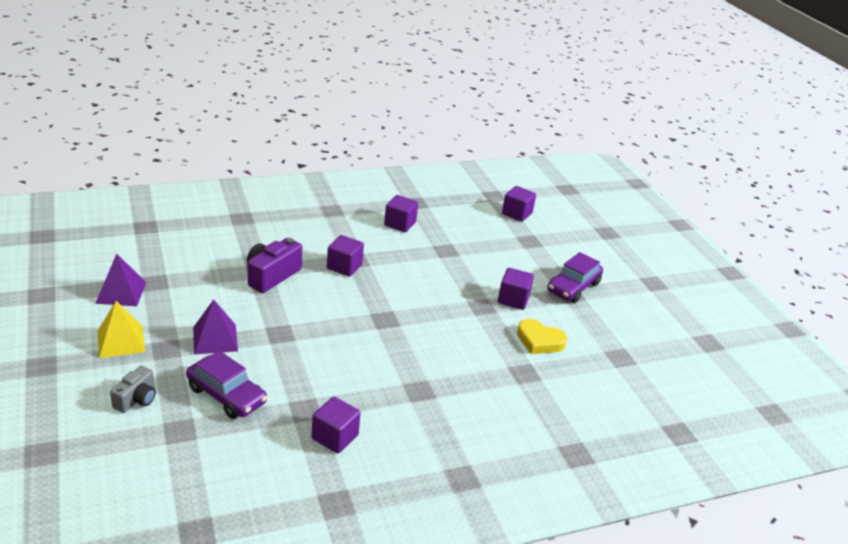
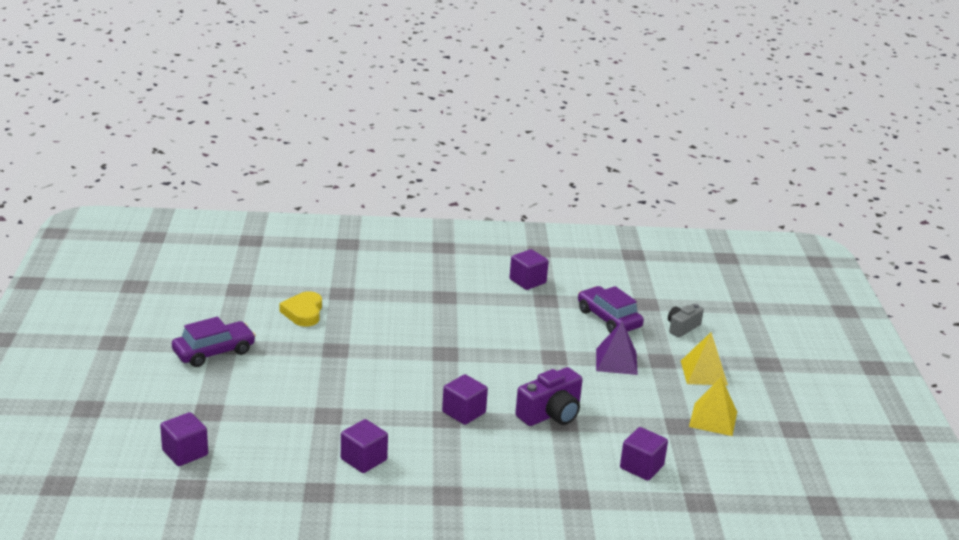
camera: 160 degrees left, 5 degrees down
(121, 292) = (713, 419): purple pyramid -> yellow pyramid
(513, 299) = (295, 350): purple cube -> purple cube (641, 467)
(539, 341) = (303, 312): yellow heart -> yellow heart turned 135 degrees counterclockwise

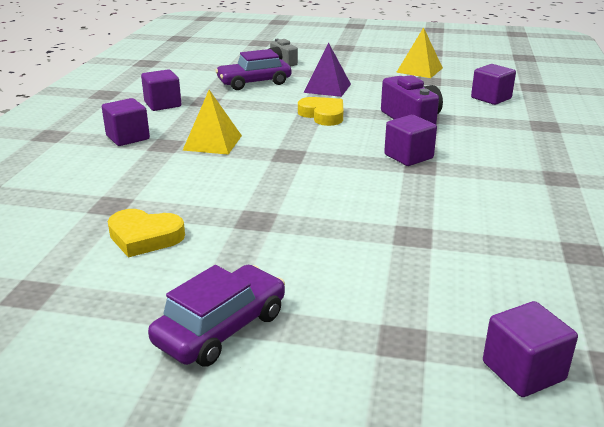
camera: 75 degrees left, 0 degrees up
(214, 352) = (221, 328): purple car -> purple car turned 60 degrees clockwise
(363, 459) = (507, 218): purple cube -> purple cube (128, 137)
(540, 363) = (323, 115): none -> yellow heart
(704, 372) = (352, 64): yellow pyramid -> yellow pyramid (212, 142)

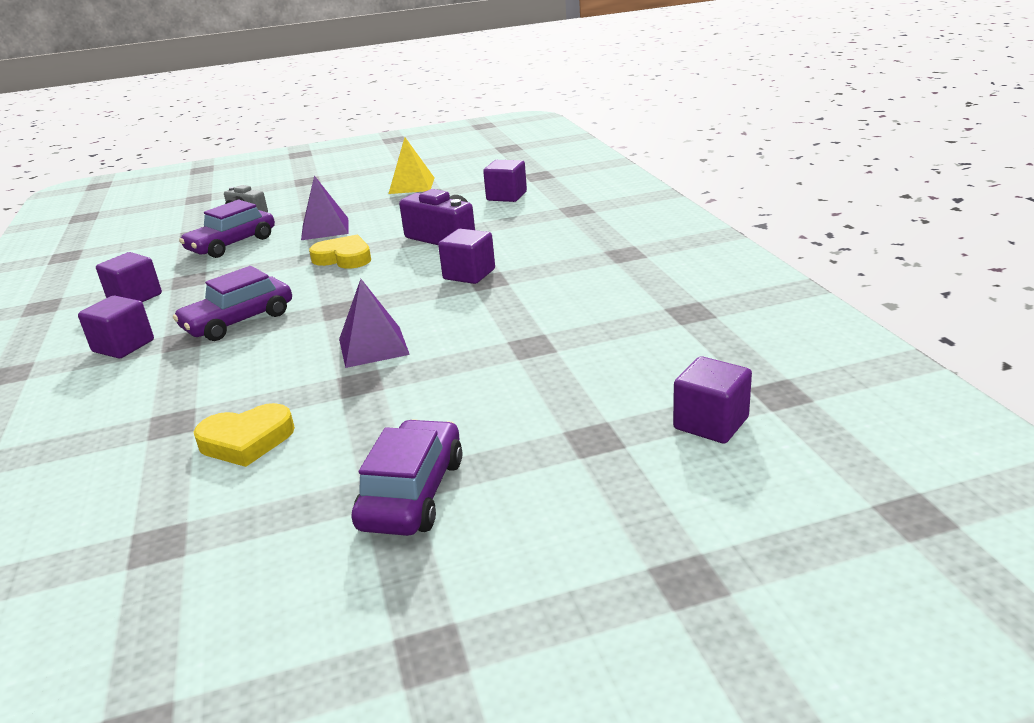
camera: 25 degrees left, 0 degrees up
(212, 142) = (238, 321): yellow pyramid -> purple car
(288, 193) = (373, 346): none -> purple pyramid

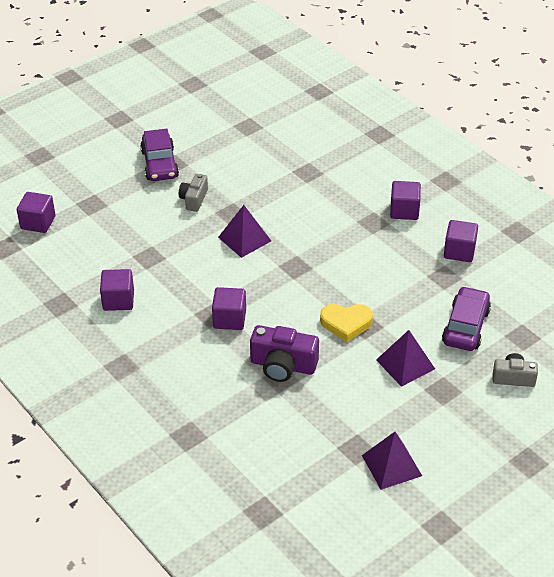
camera: 155 degrees right, 15 degrees up
(238, 321) = (354, 243): purple car -> none
(246, 441) = (258, 171): yellow heart -> none
(400, 413) = (194, 199): none -> grey camera
(411, 185) = (391, 465): yellow pyramid -> purple pyramid
(506, 196) = (271, 454): purple cube -> purple cube (118, 300)

